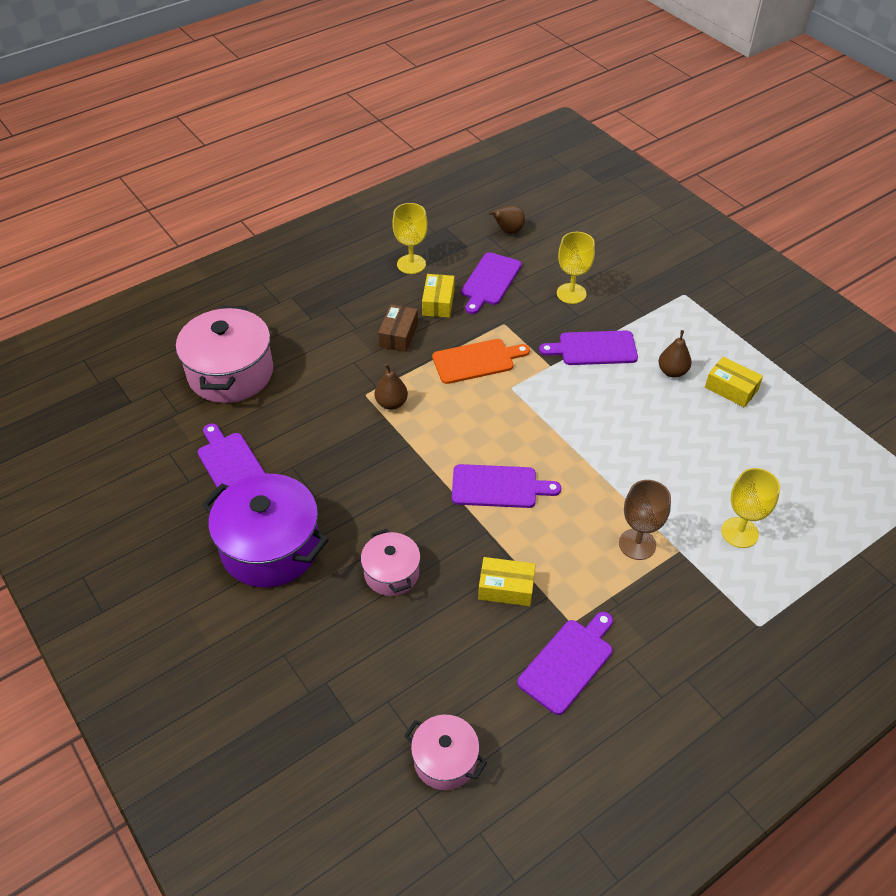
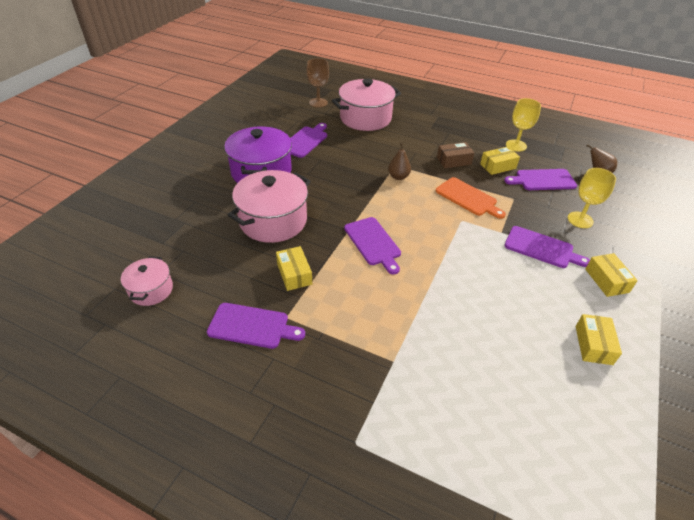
camera: 60 degrees right, 5 degrees down
(391, 573) = (273, 221): pink pot -> pink pot, size x1.82
(593, 348) = (541, 248): purple cutting board -> purple cutting board turned 150 degrees clockwise
(637, 544) = (380, 332): brown goblet -> brown goblet (318, 103)
(663, 329) = (606, 280): none -> yellow box
(672, 372) = (569, 300): brown pear -> none
(739, 532) = (443, 398): yellow goblet -> none

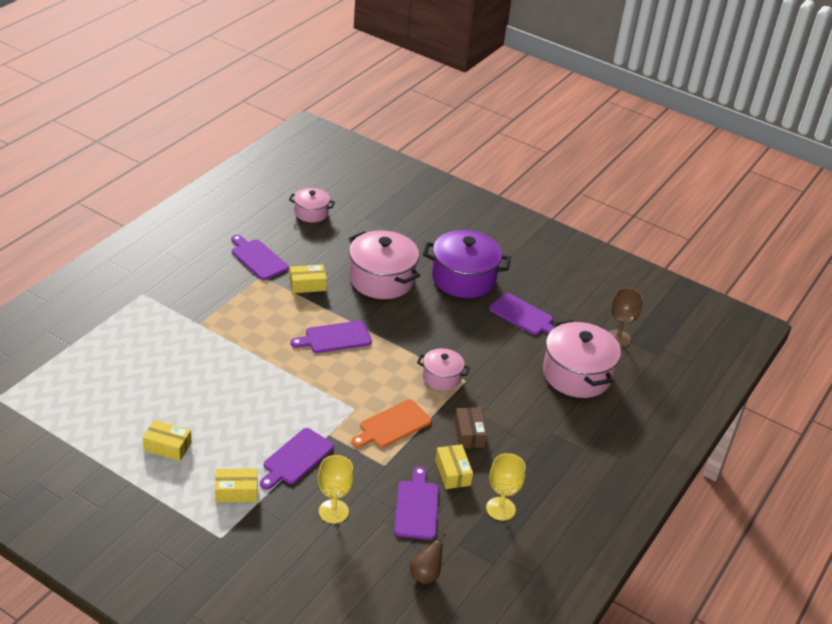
camera: 95 degrees right, 5 degrees down
(252, 326) = (258, 258): purple cutting board -> purple cutting board turned 120 degrees clockwise
(398, 177) = (441, 377): brown pear -> pink pot

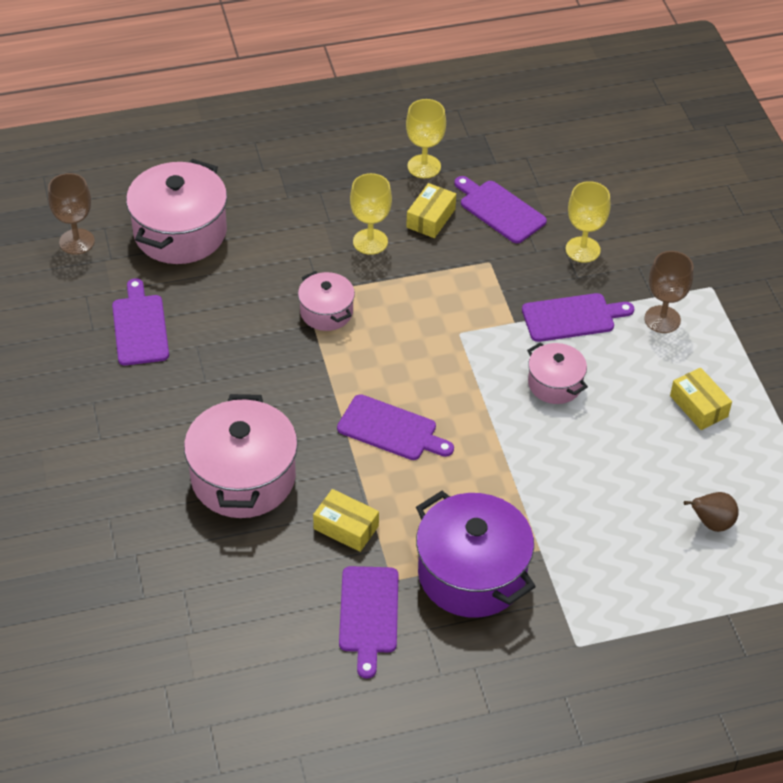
camera: 135 degrees left, 10 degrees up
(236, 491) = (662, 319): yellow box -> brown goblet
(311, 213) = (209, 656): pink pot -> pink pot (555, 384)
(392, 425) = (438, 294): orange cutting board -> none
(417, 507) = (500, 210): purple cutting board -> purple cutting board turned 90 degrees clockwise
(425, 575) = (552, 158): brown pear -> brown pear (711, 523)
(463, 278) = (141, 417): purple pot -> purple pot (472, 573)
(469, 434) = (370, 242): brown box -> yellow goblet

